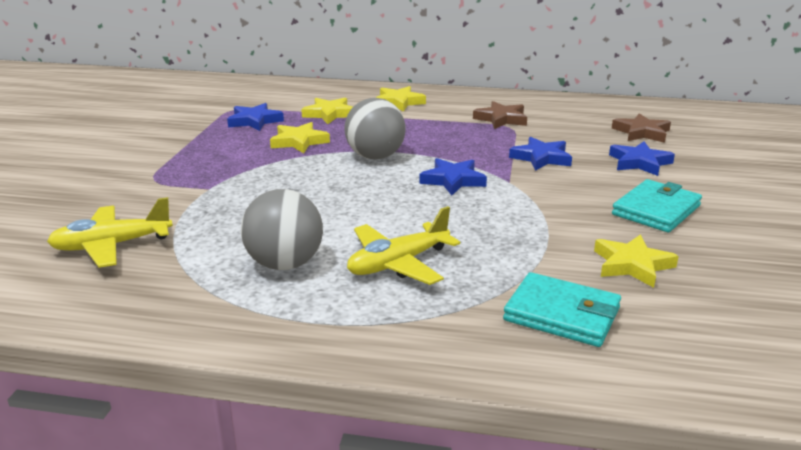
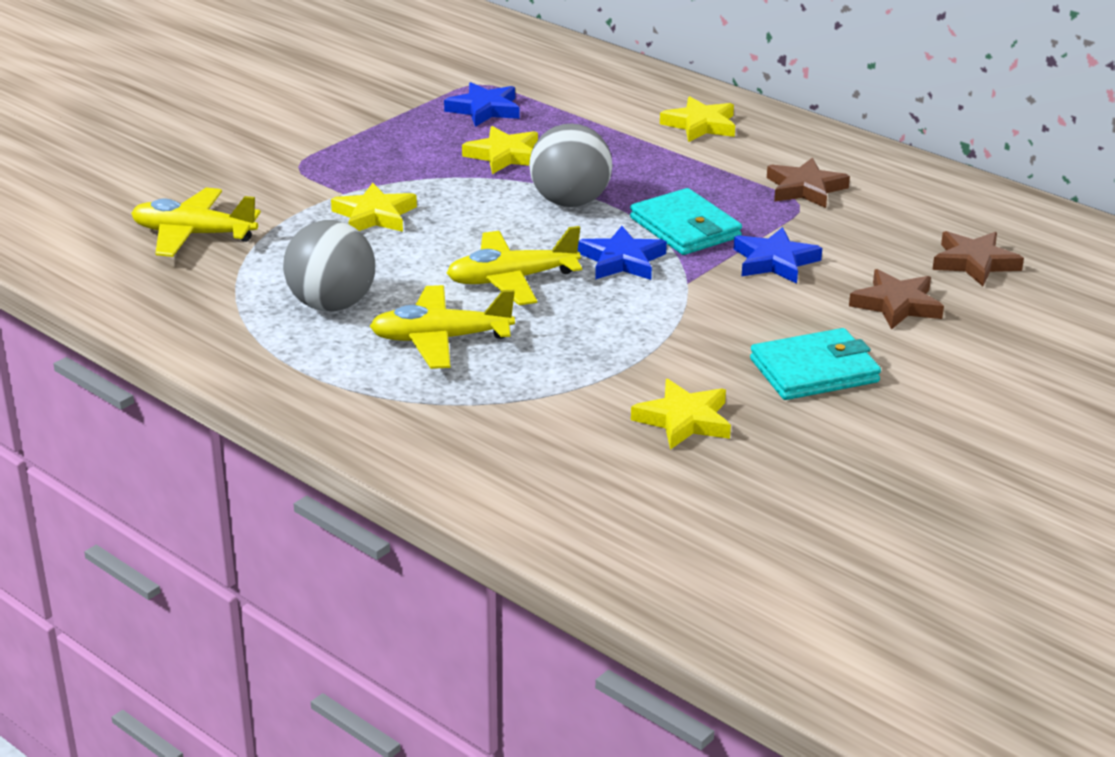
camera: 30 degrees right, 5 degrees up
(329, 114) = (587, 122): yellow star -> yellow star (374, 215)
(397, 210) = (511, 280): none -> yellow plane
(562, 314) = (536, 441): turquoise wallet -> turquoise wallet (685, 228)
(639, 163) = (896, 305): blue star -> brown star

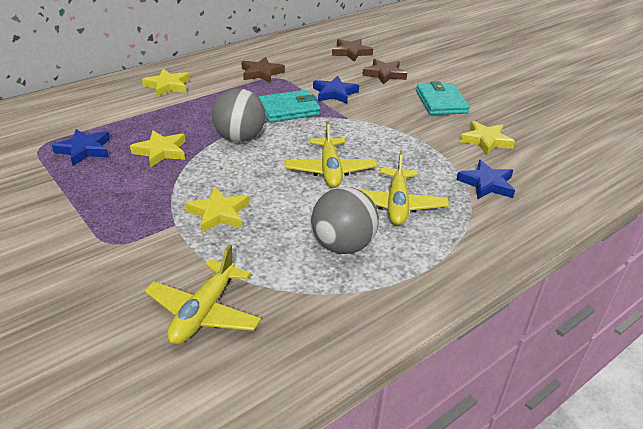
camera: 80 degrees left, 5 degrees up
(622, 260) = (318, 132): blue star -> blue star (486, 184)

